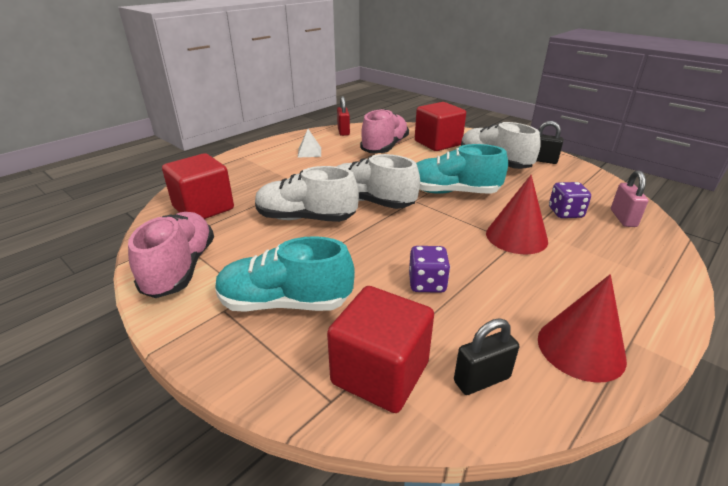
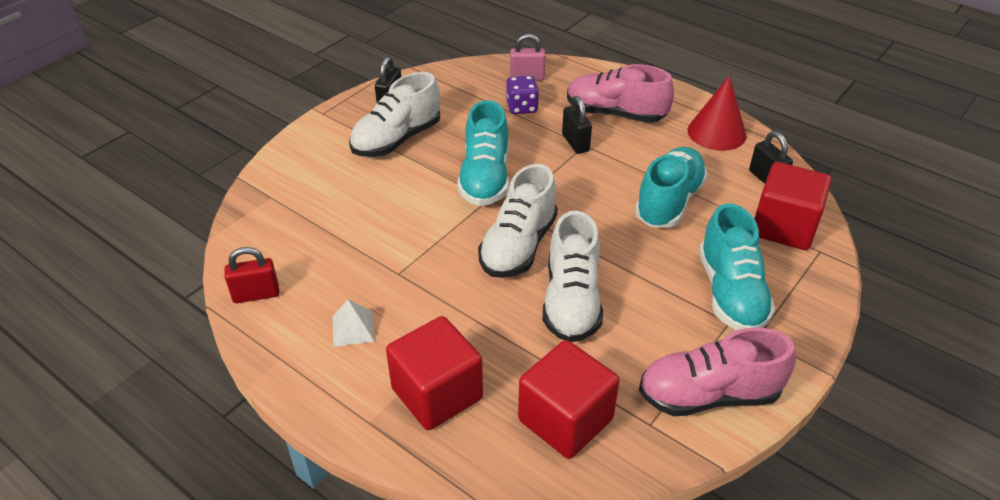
camera: 95 degrees left, 10 degrees up
(384, 147) = (337, 239): pink shoe -> pink shoe (615, 114)
(427, 283) = (669, 202): purple dice -> turquoise shoe
(438, 143) = (324, 184): red cube -> red cube (437, 394)
(516, 237) = (575, 143): red cone -> black padlock

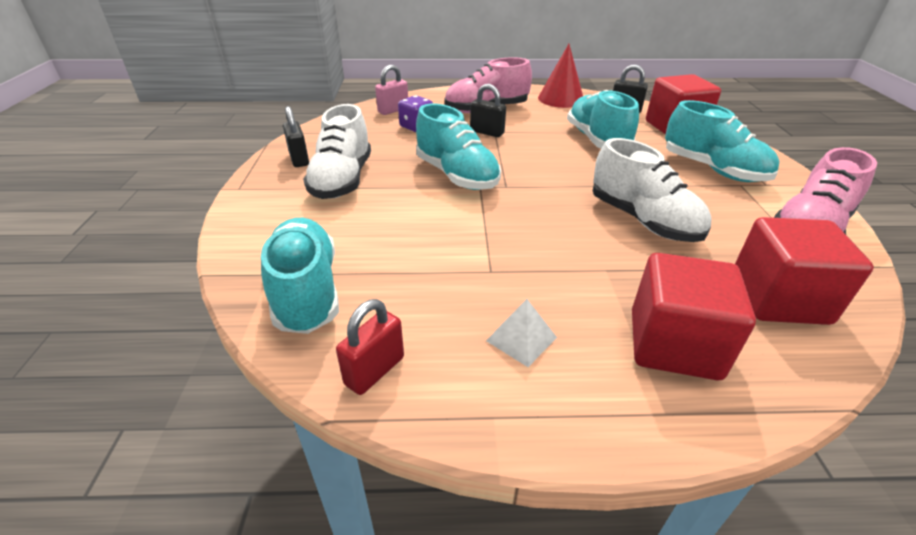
camera: 40 degrees left, 5 degrees down
(277, 222) = (306, 291): none -> turquoise shoe
(518, 246) = (551, 205): white shoe -> none

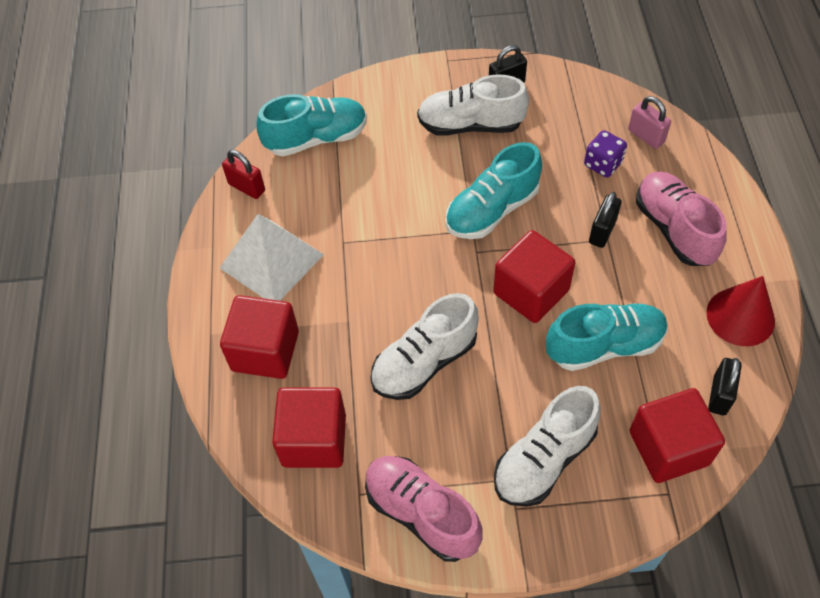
camera: 90 degrees right, 20 degrees up
(521, 339) = (271, 261): white pyramid -> white pyramid, size x2.17
(550, 164) = (531, 292): none -> red cube
(713, 169) = (544, 459): turquoise shoe -> white shoe

